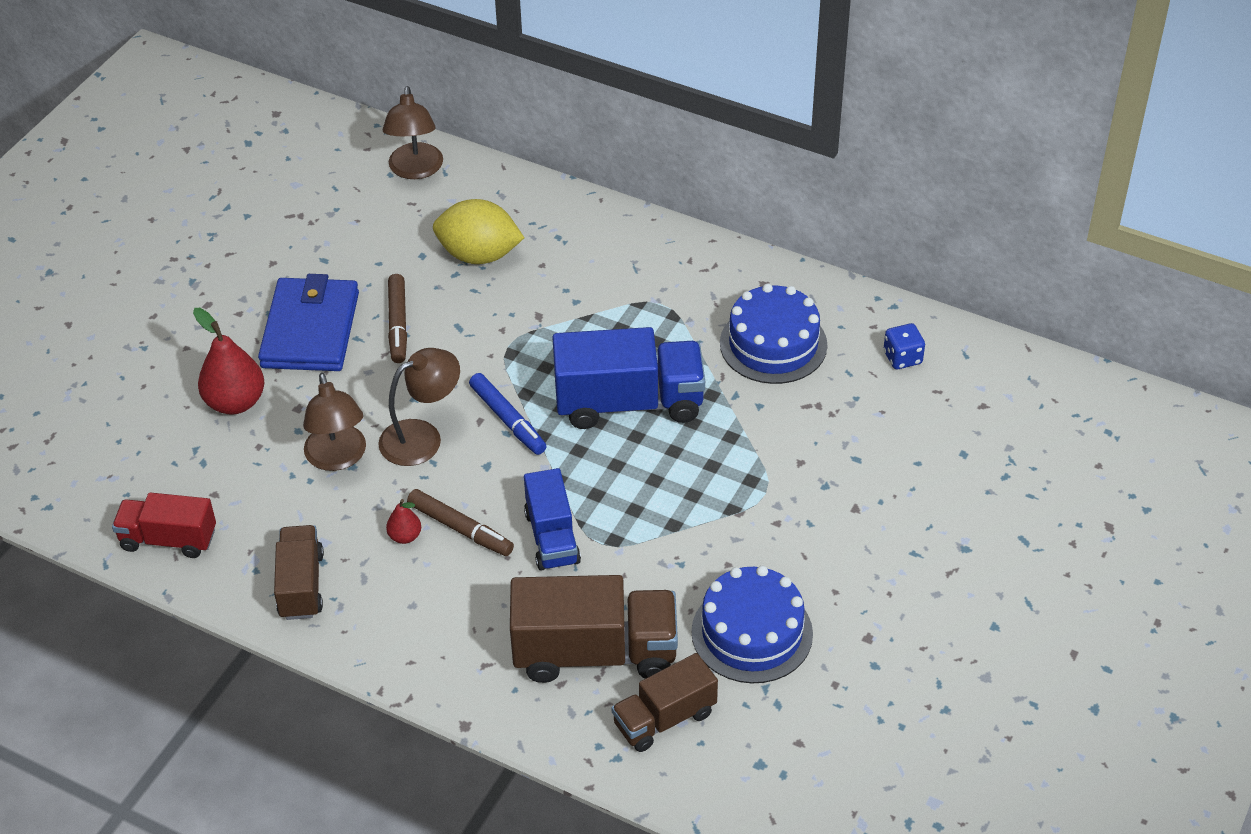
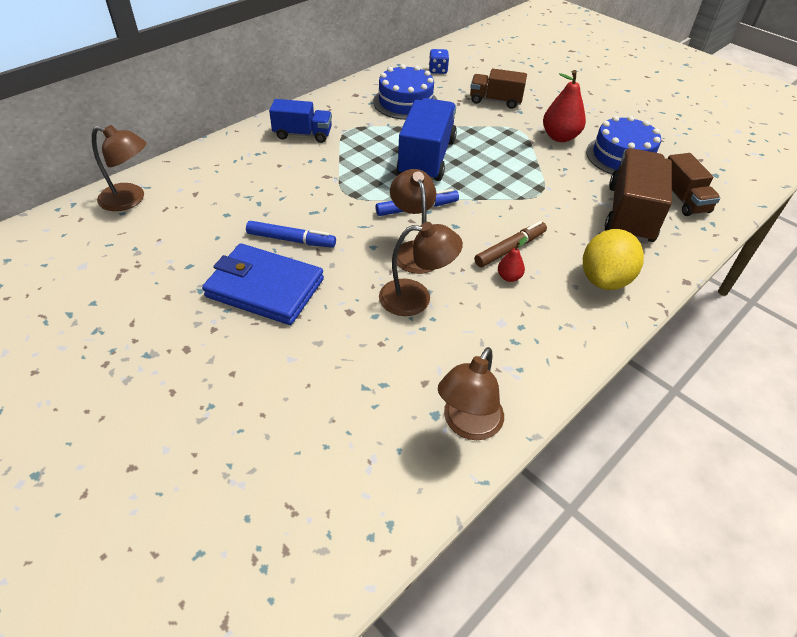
camera: 75 degrees left, 0 degrees up
(168, 539) = (467, 425): red truck -> brown lamp
(235, 402) = (322, 350): red pear -> red pear (560, 137)
(301, 585) = (543, 343): brown truck -> brown truck (495, 101)
(398, 324) = (291, 240): brown marker -> blue marker
(479, 255) = (248, 188): yellow lemon -> yellow lemon (604, 279)
(552, 537) = (530, 211): blue truck -> blue truck (303, 134)

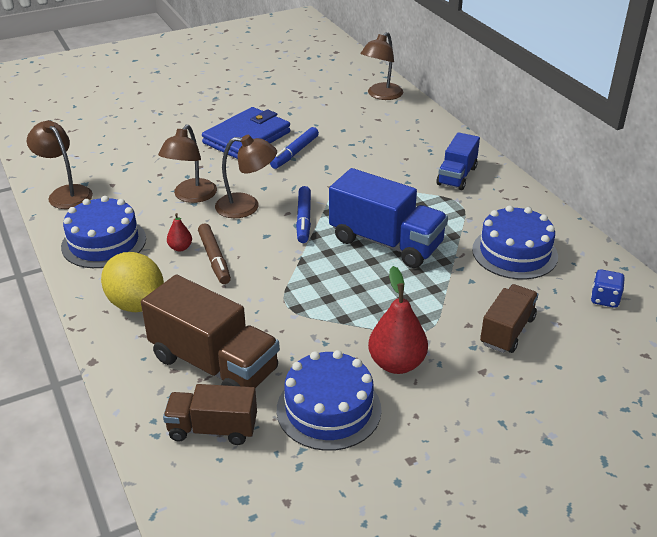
camera: 110 degrees right, 10 degrees down
(538, 340) = (104, 242): none -> blue cake

